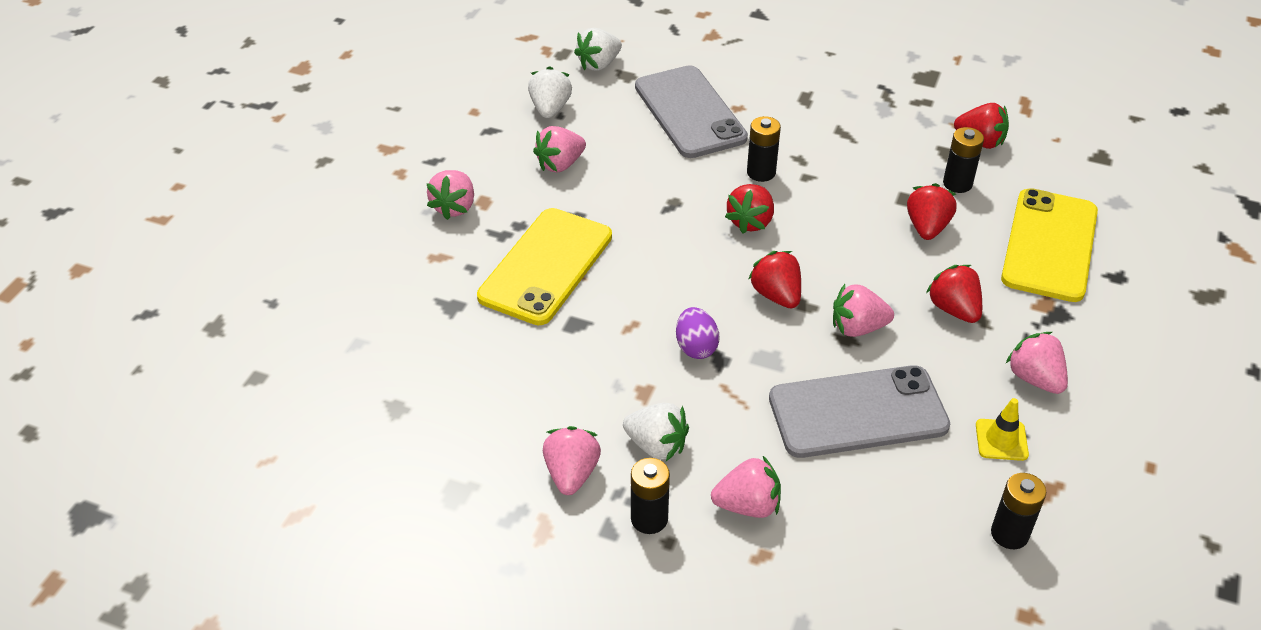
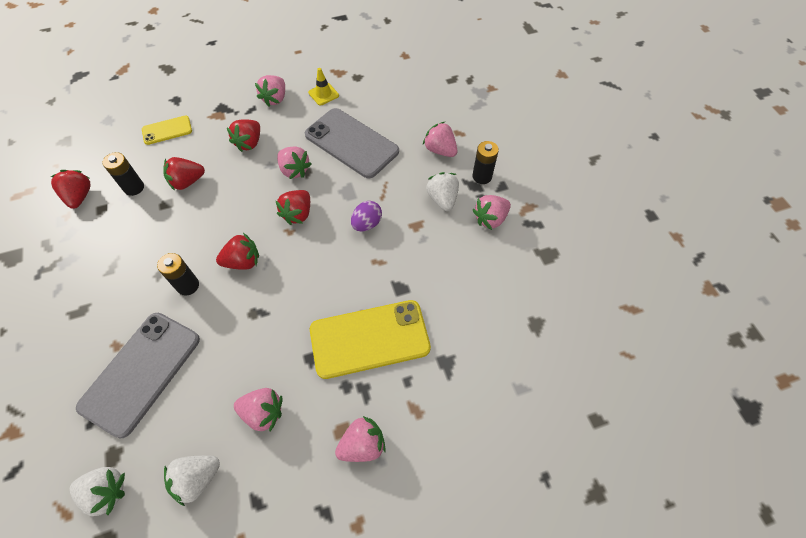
camera: 130 degrees left, 15 degrees up
(1009, 534) = (372, 73): black battery -> none
(1049, 245) = (167, 130): yellow phone -> yellow phone, size x0.52

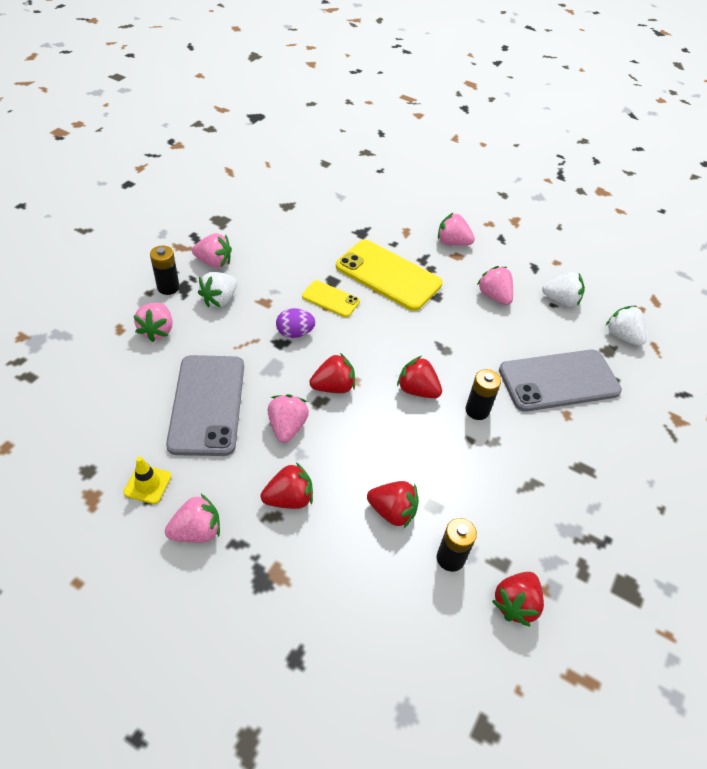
camera: 135 degrees left, 10 degrees down
(167, 130) = (351, 610): yellow phone -> yellow phone (330, 299)

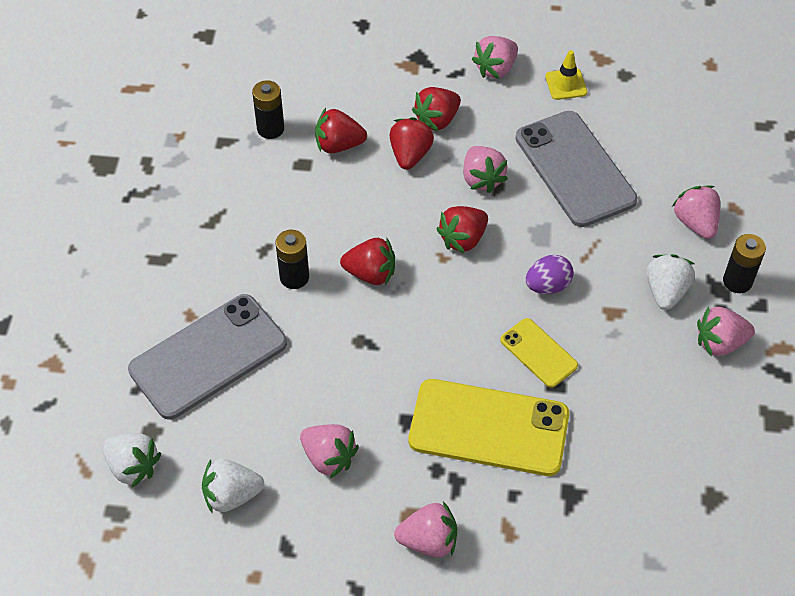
camera: 160 degrees right, 5 degrees up
(330, 299) = (538, 353): yellow phone -> yellow phone turned 45 degrees clockwise
(515, 604) = (202, 117): red strawberry -> red strawberry (410, 155)

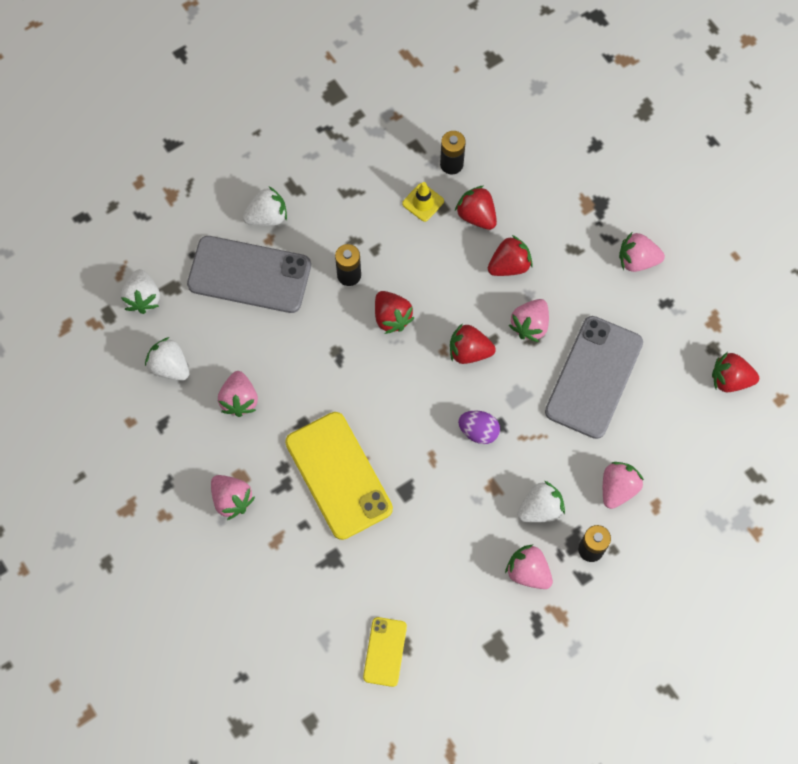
camera: 50 degrees right, 15 degrees up
(165, 300) = (267, 216): none -> white strawberry
(437, 120) = (555, 258): red strawberry -> red strawberry (730, 379)
(538, 353) = (420, 464): yellow phone -> yellow phone (385, 651)
(566, 84) = (666, 316): yellow traffic cone -> yellow traffic cone (423, 202)

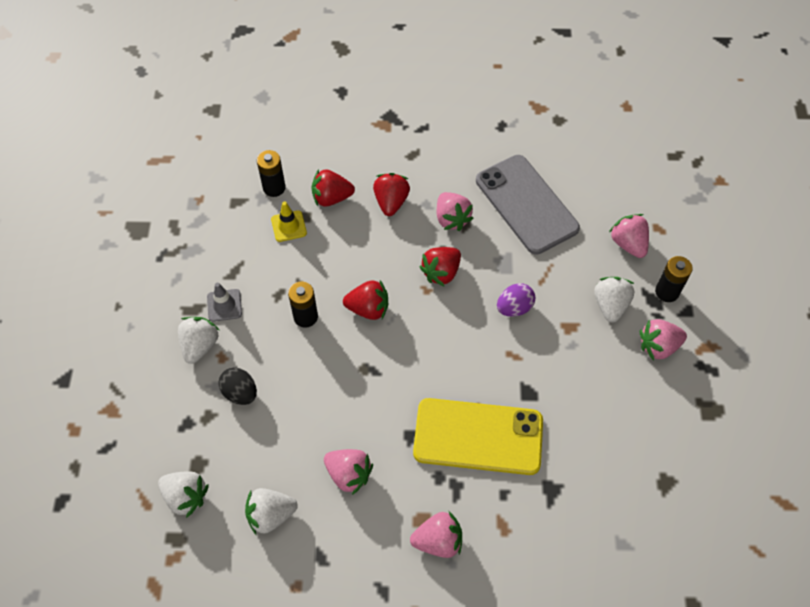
camera: 55 degrees left, 10 degrees down
(249, 275) = (240, 393): grey phone -> black egg
(314, 208) = (224, 305): none -> grey traffic cone
(385, 651) = (663, 499): yellow phone -> none
(637, 260) = (454, 122): pink strawberry -> none
(730, 379) = (590, 125): red strawberry -> none

